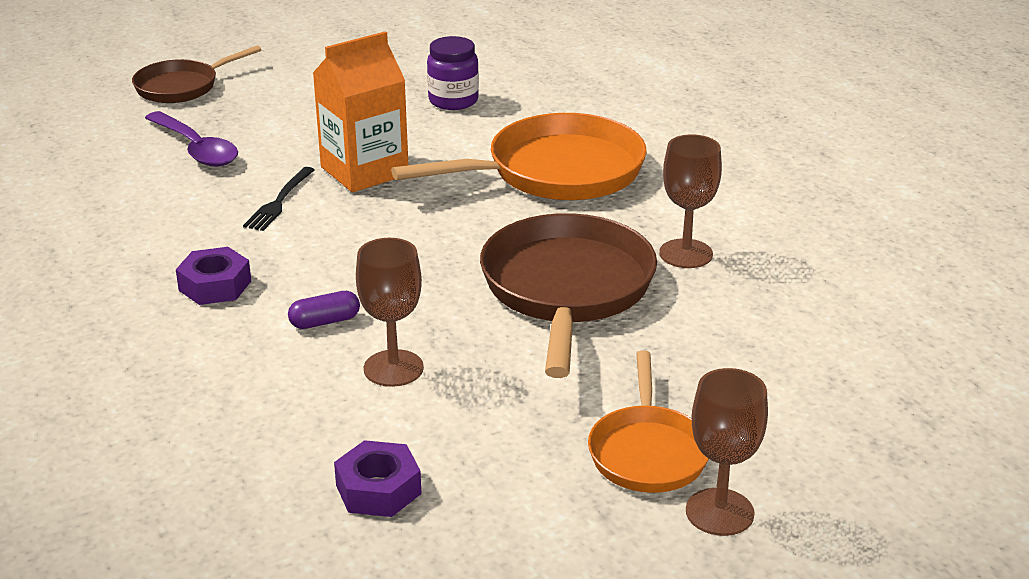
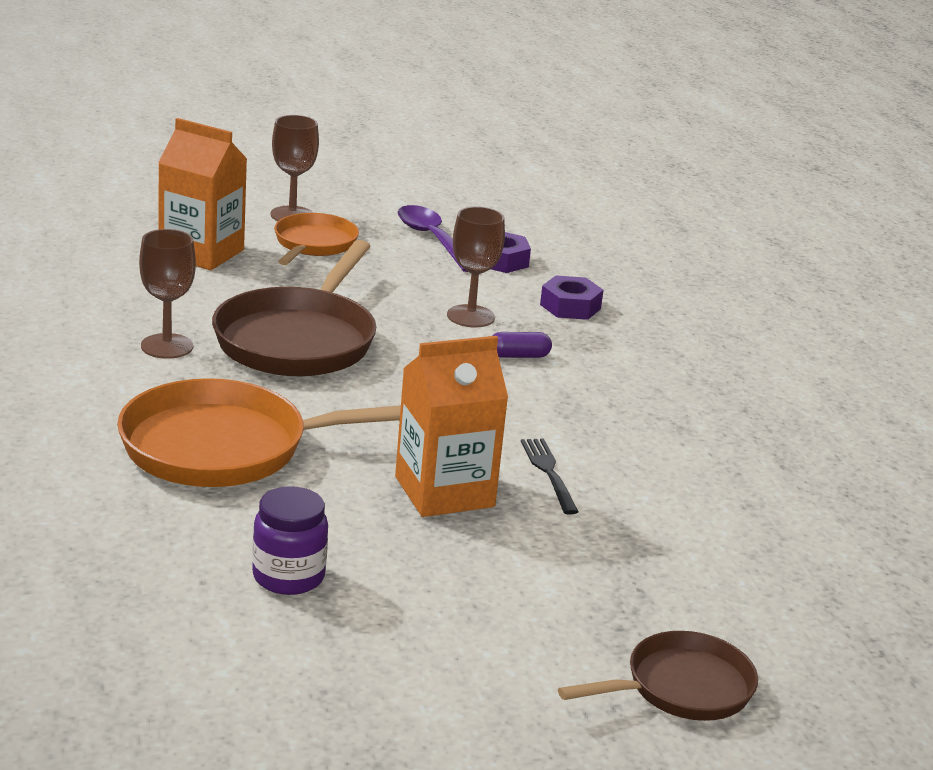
camera: 170 degrees left, 5 degrees down
(196, 149) = (647, 563): purple spoon -> purple spoon (432, 239)
(215, 285) = (615, 401): purple nut -> purple nut (570, 306)
(279, 202) = (548, 472): black fork -> black fork turned 45 degrees counterclockwise
(770, 396) = (201, 253): none -> orange carton

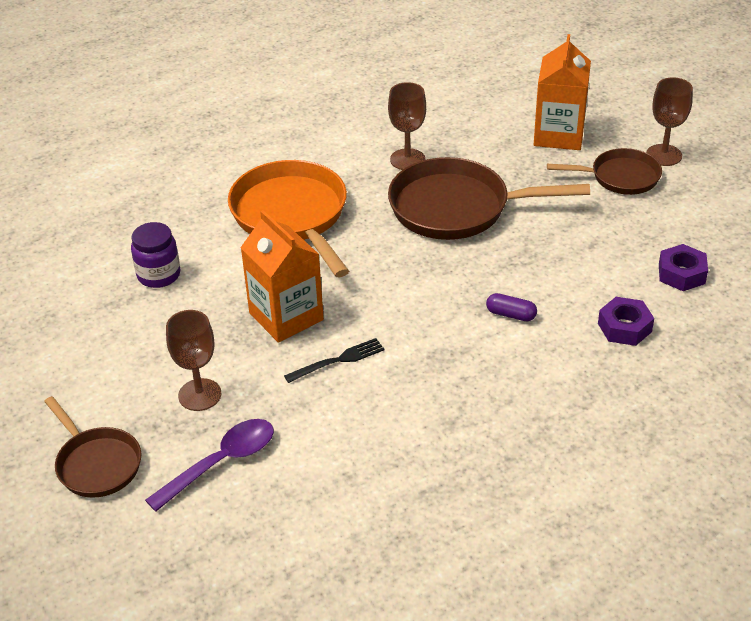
camera: 80 degrees right, 15 degrees up
(313, 244) = (620, 177): orange pan -> brown pan
(432, 239) = (688, 230): purple spoon -> purple spoon (221, 462)
(470, 316) = (560, 278): brown goblet -> brown goblet (199, 395)
(519, 356) = (511, 314): purple capsule -> purple capsule turned 45 degrees counterclockwise

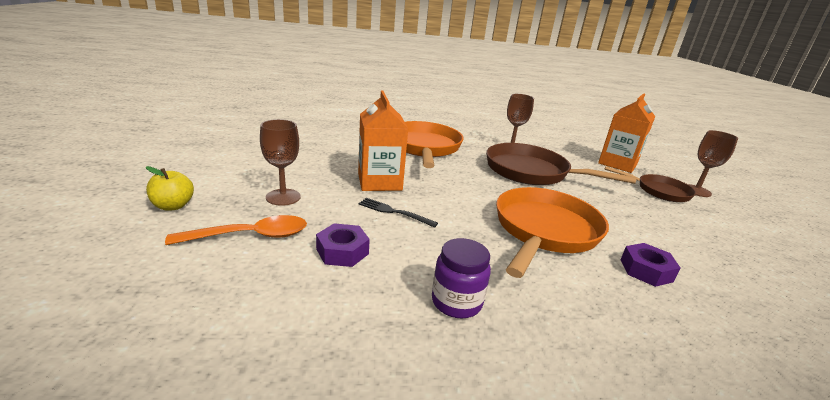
camera: 20 degrees right, 15 degrees down
(97, 464) = (173, 206): brown pan -> yellow apple
(159, 275) = (325, 145): purple jar -> purple jar (456, 302)
(221, 462) = (251, 236): purple spoon -> orange spoon
(338, 360) = (394, 212): black fork -> black fork turned 150 degrees counterclockwise
(511, 314) = (544, 231): purple capsule -> orange pan
(681, 274) = (707, 254): purple nut -> purple nut (342, 251)

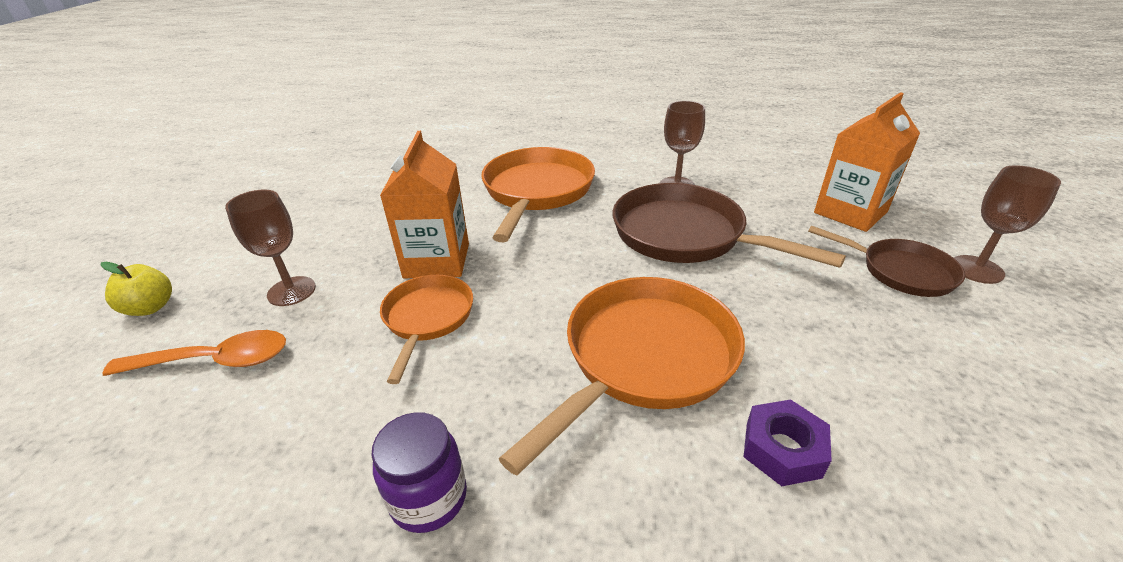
camera: 15 degrees right, 10 degrees up
(342, 251) = (317, 392): purple nut -> none
(394, 212) = (427, 318): black fork -> orange pan

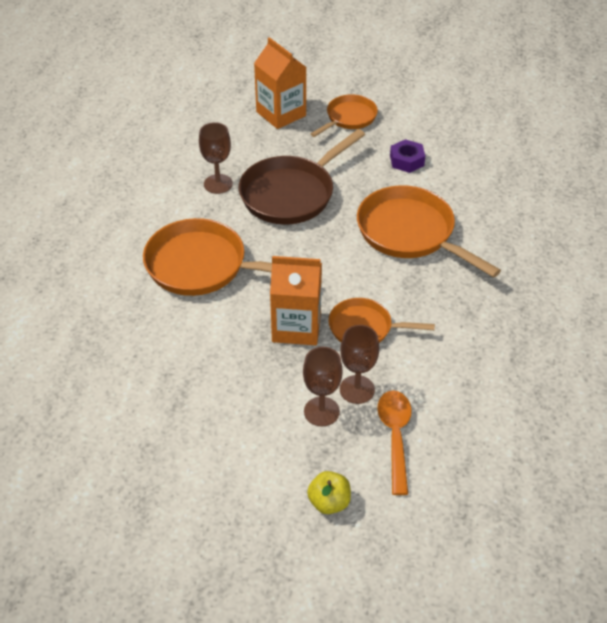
camera: 85 degrees left, 10 degrees up
(429, 498) = (496, 318): purple jar -> none
(783, 449) = (471, 199): purple nut -> purple nut (407, 160)
(900, 271) = (349, 118): brown pan -> orange pan
(977, 269) = (352, 91): brown goblet -> brown goblet (357, 389)

